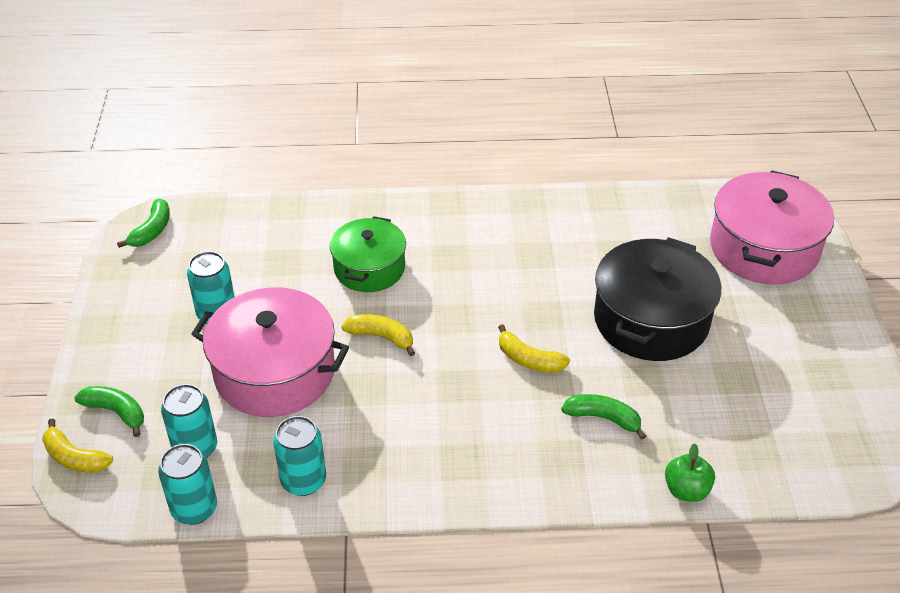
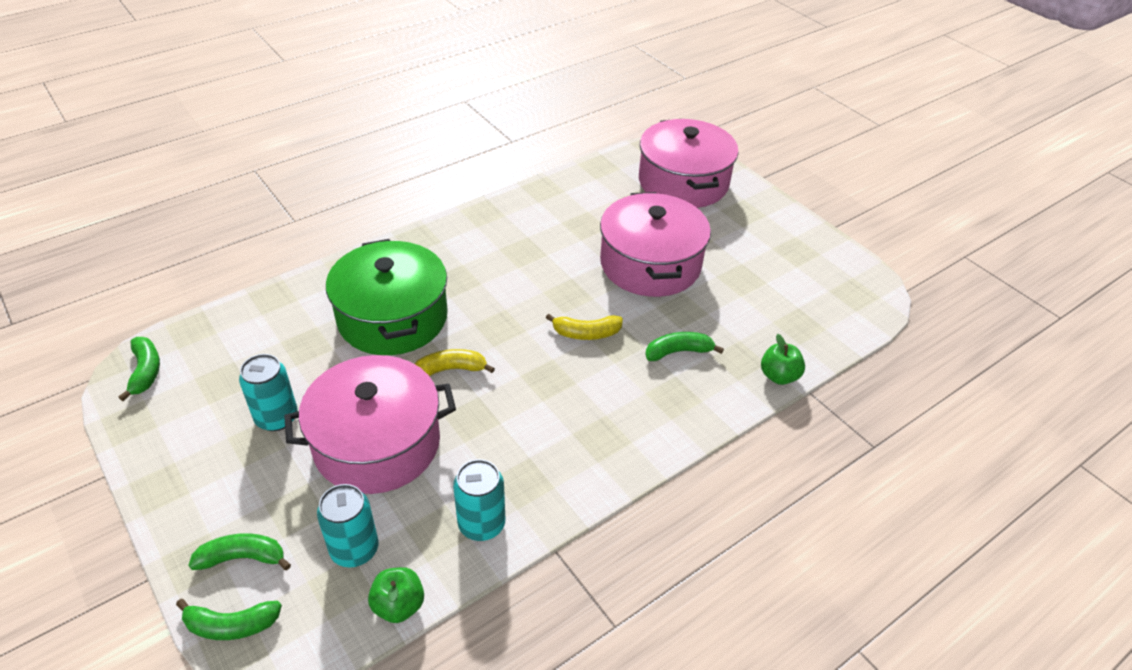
camera: 35 degrees left, 0 degrees up
(74, 458) = (231, 625): yellow banana -> green banana
(194, 509) = (399, 605): turquoise can -> green apple
(369, 268) = (393, 317): green pot -> green pot, size x1.55
(651, 320) = (650, 264): black pot -> pink pot

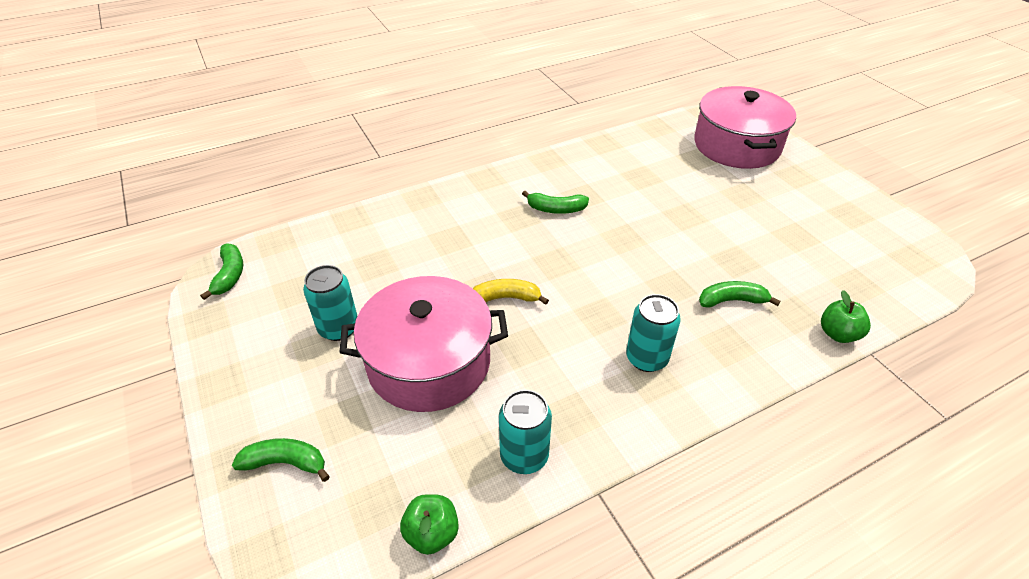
camera: 10 degrees right, 0 degrees up
(231, 625) = (263, 533): green banana -> green banana (556, 209)
(354, 549) = (394, 467): turquoise can -> turquoise can (646, 358)
(393, 317) = (456, 246): green pot -> none
(586, 333) = (639, 275): yellow banana -> none
(650, 264) = (704, 216): pink pot -> none

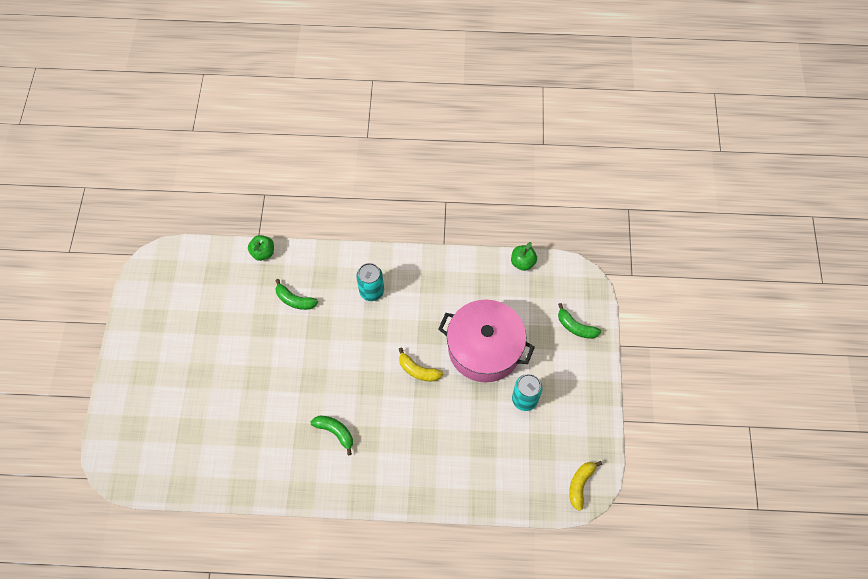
camera: 150 degrees left, 20 degrees up
(230, 275) = (580, 484): green banana -> yellow banana
(524, 456) = (465, 274): turquoise can -> none
(736, 145) = (146, 428): pink pot -> none

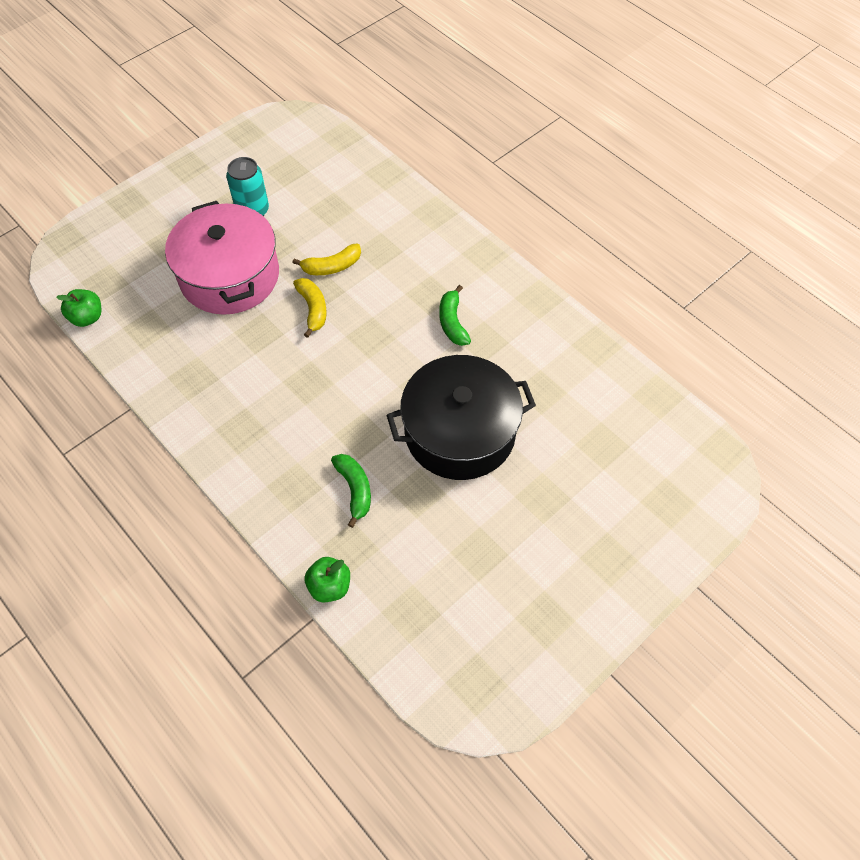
camera: 135 degrees left, 5 degrees down
(271, 372) = (460, 432): none -> black pot
(371, 291) = (264, 424): turquoise can -> none
(575, 327) = (129, 225): green banana -> none
(580, 484) = (293, 126): yellow banana -> yellow banana (332, 266)

